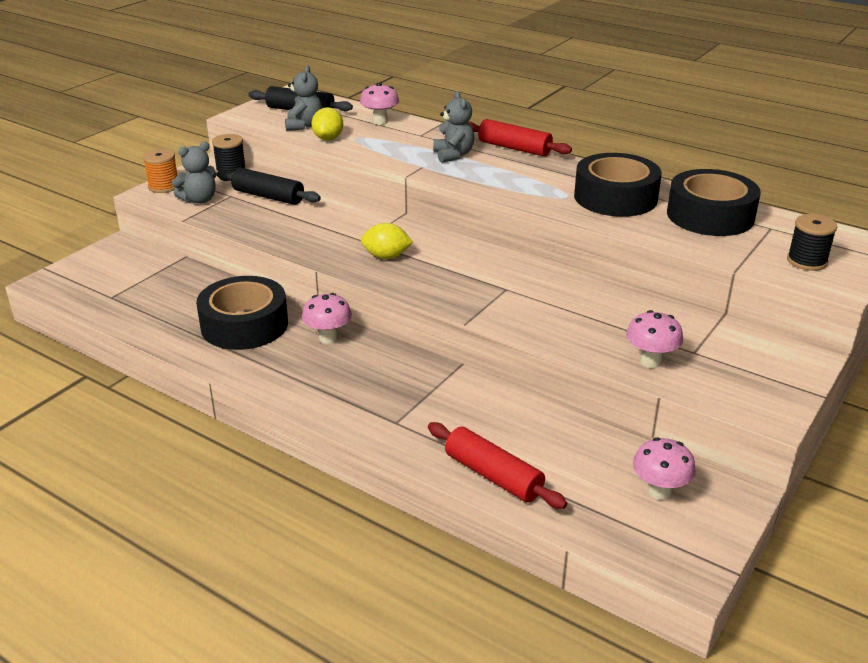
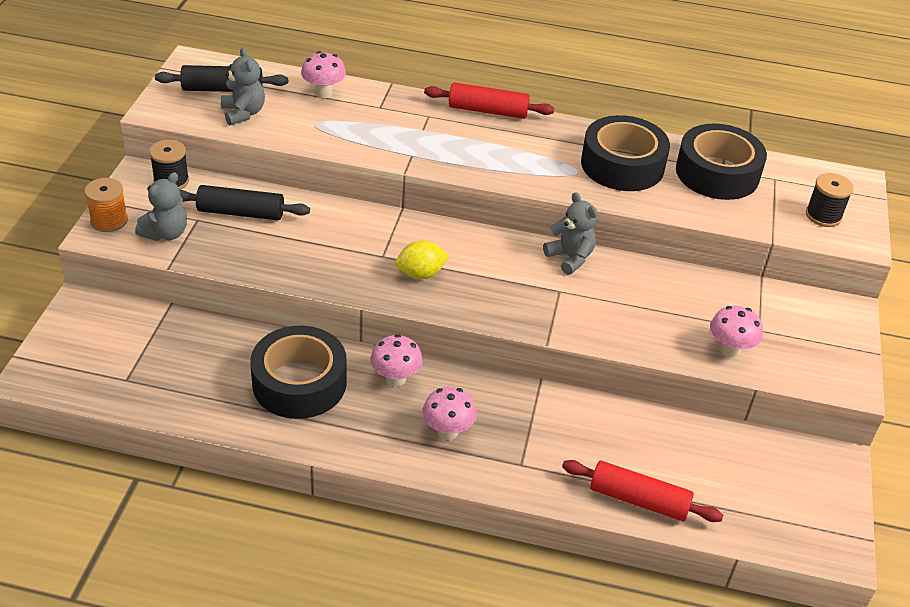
camera: 25 degrees left, 10 degrees up
(328, 138) = (284, 129): yellow lemon -> none
(453, 155) = (433, 132): grey teddy bear -> grey teddy bear (570, 257)
(659, 491) = (778, 477): pink mushroom -> pink mushroom (447, 431)

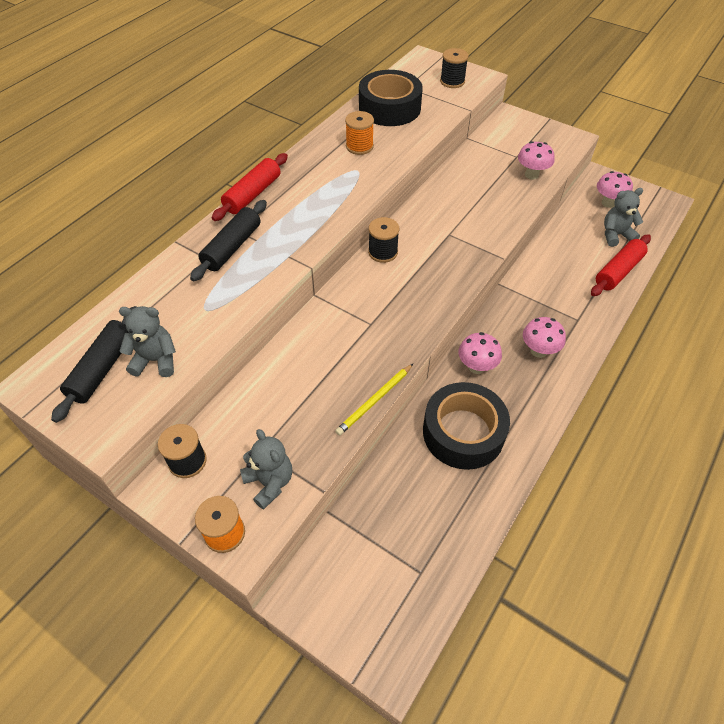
camera: 65 degrees left, 10 degrees up
(240, 213) = (267, 412): black rolling pin -> black rolling pin (232, 247)
(283, 279) = (375, 400): none -> yellow pencil
(323, 93) = (161, 291): pink mushroom -> pink mushroom (608, 203)
(420, 274) = (402, 306): yellow lemon -> none
(494, 243) = (383, 252): none -> black spool
(570, 257) = (415, 217): grey teddy bear -> grey teddy bear (615, 235)
(622, 165) = (359, 146): black tape -> orange spool

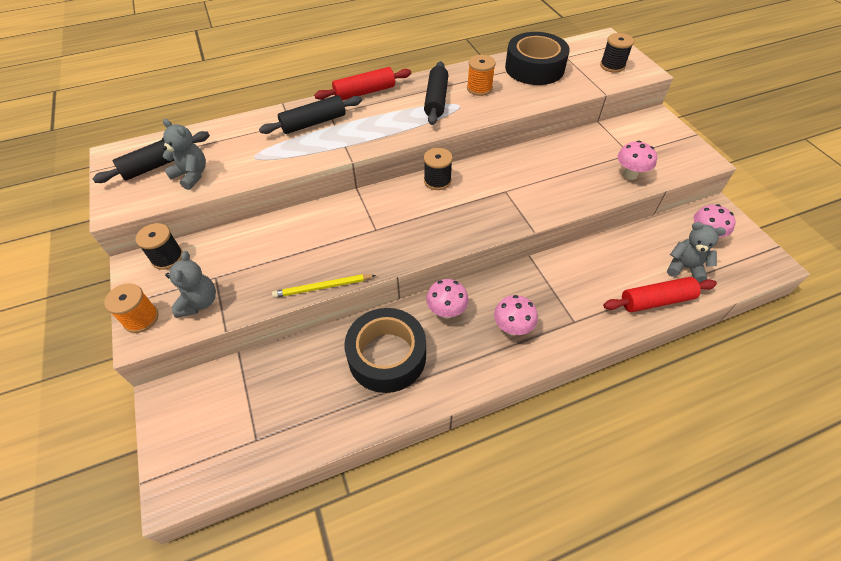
camera: 35 degrees right, 0 degrees up
(330, 173) = (436, 100): none -> black rolling pin

